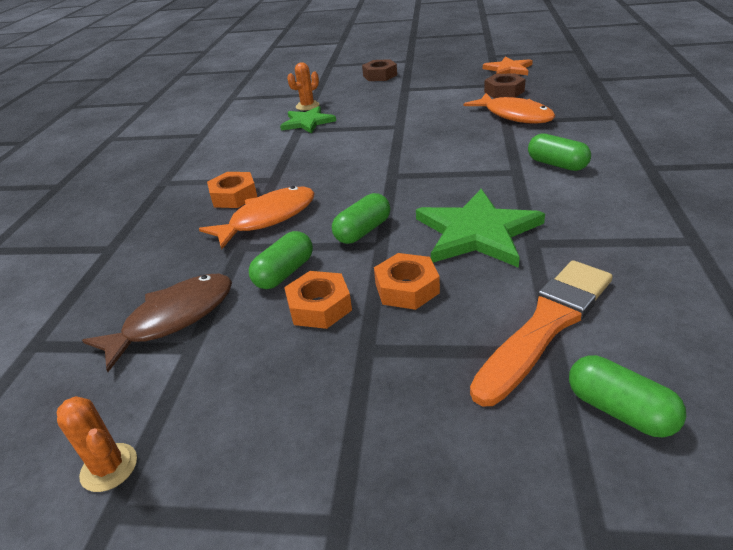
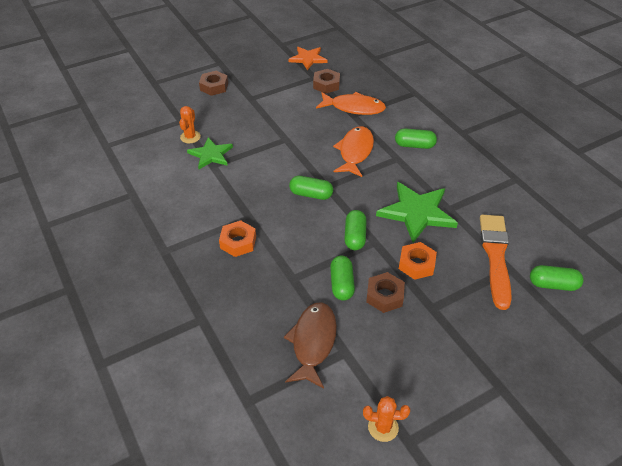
camera: 40 degrees left, 10 degrees up
(268, 218) = (285, 251): orange fish -> orange fish (355, 152)
(319, 307) = (385, 296): orange nut -> brown nut
(364, 177) = (311, 194): none -> green capsule

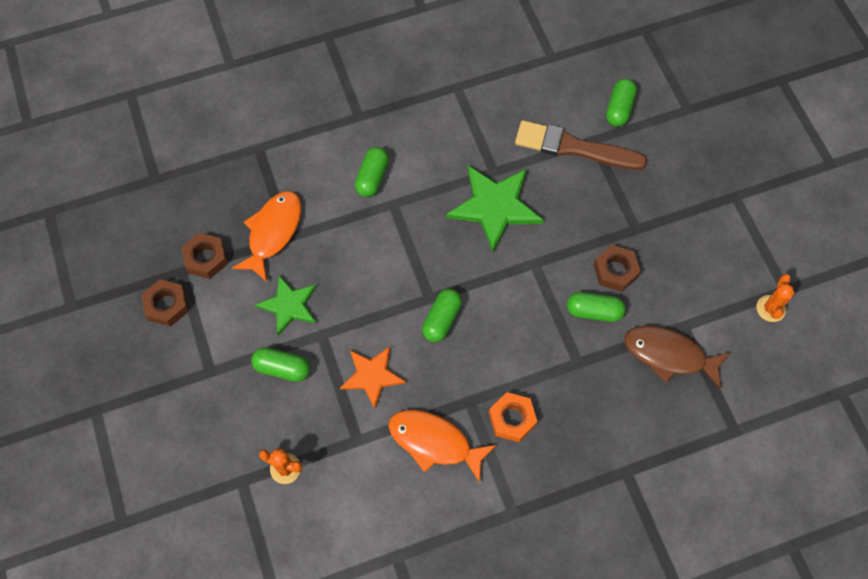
camera: 80 degrees left, 20 degrees up
(211, 155) = (333, 441): green star -> green star (289, 305)
(214, 87) = (163, 424): brown nut -> brown nut (167, 305)
(308, 59) = (128, 272): orange star -> orange star (372, 376)
(355, 152) = (369, 251): orange fish -> orange fish (434, 442)
(355, 236) = (523, 283): green capsule -> green capsule (282, 368)
(416, 264) = (575, 228): orange nut -> none
(495, 256) = (574, 148): orange brush -> brown brush

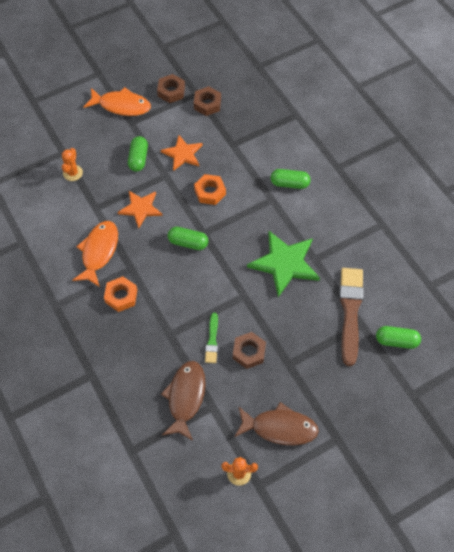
camera: 80 degrees right, 5 degrees down
(273, 232) = (234, 135): orange fish -> orange fish (121, 105)
(289, 305) = (182, 154): green star -> orange star
(364, 279) = (210, 192): none -> orange nut
(594, 311) = (212, 340): green capsule -> green brush
(717, 254) = (280, 428): none -> brown fish

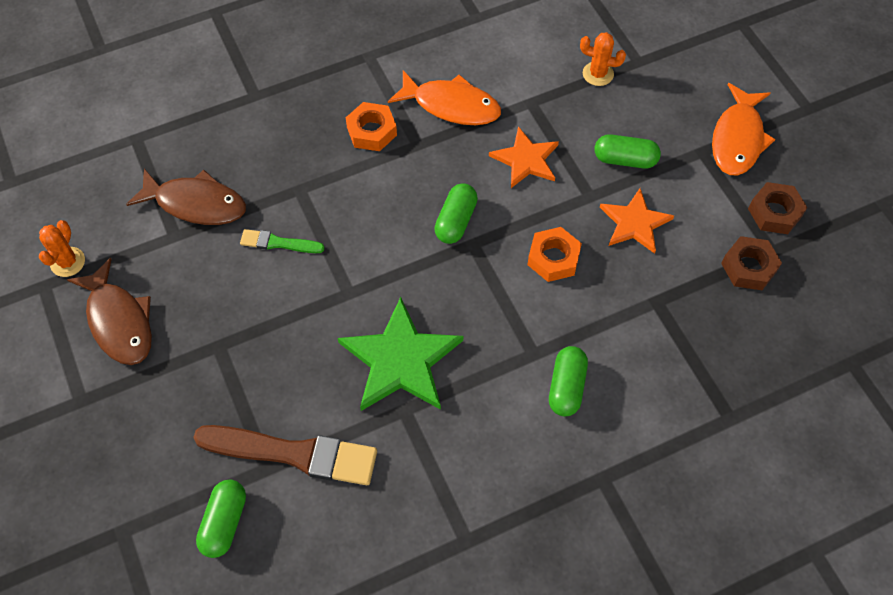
camera: 95 degrees right, 0 degrees up
(249, 352) = (249, 291): brown nut -> none
(280, 428) = (119, 321): brown fish -> brown fish turned 45 degrees counterclockwise

